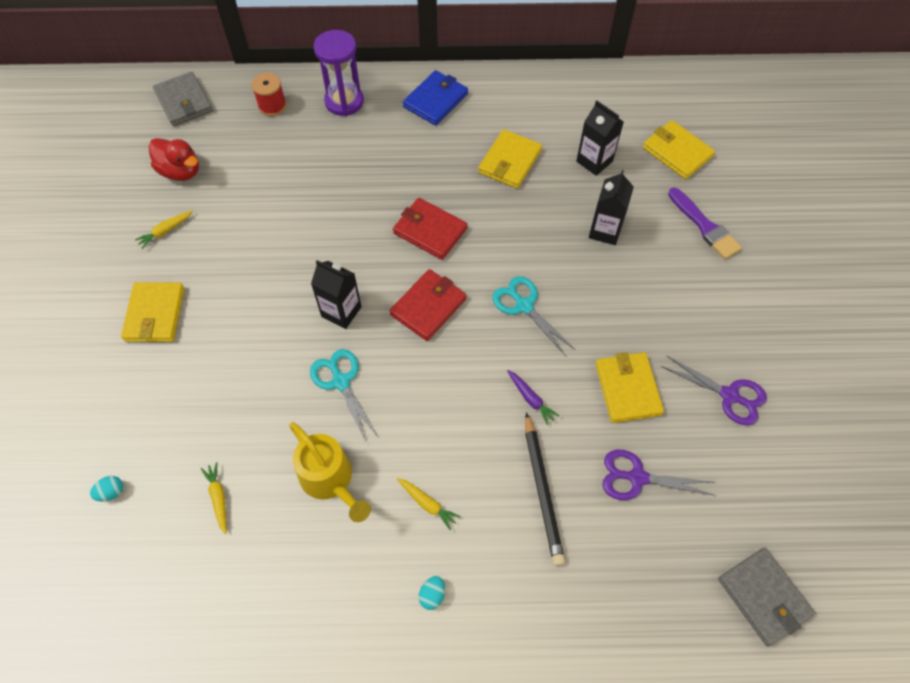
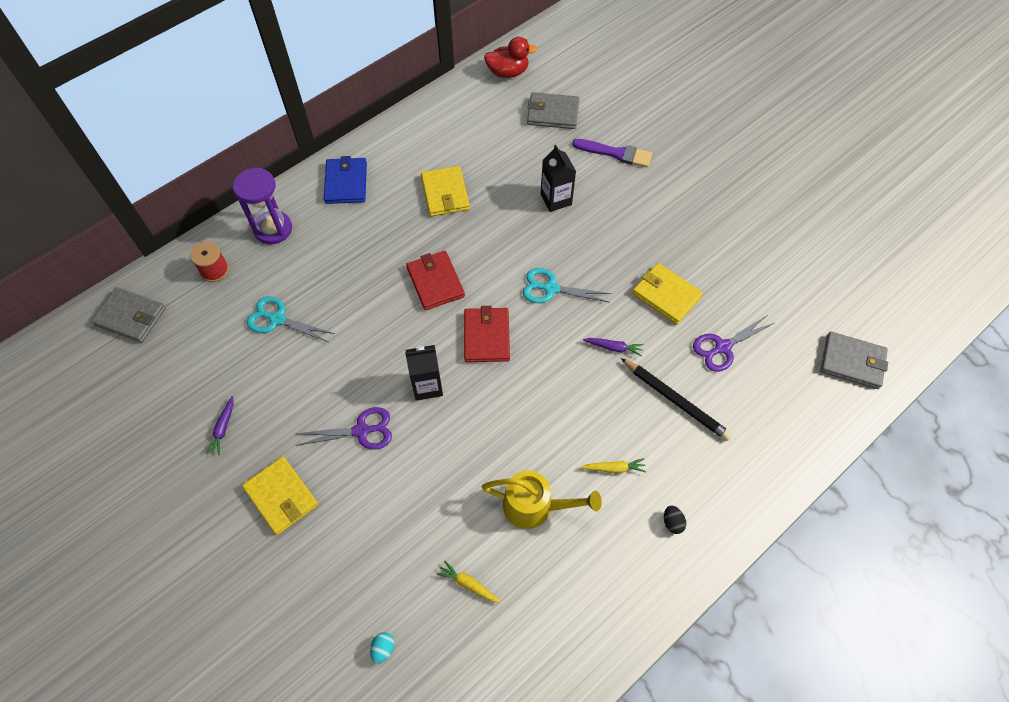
camera: 40 degrees left, 0 degrees up
(165, 231) = (223, 428): yellow carrot -> purple carrot
(180, 171) = (187, 373): red duck -> red duck (508, 72)
(341, 382) = (476, 435): turquoise scissors -> turquoise scissors (277, 319)
(430, 231) = (435, 282): red wallet -> red wallet turned 75 degrees clockwise
(432, 595) = (672, 522): turquoise egg -> black egg
(594, 161) = (504, 155): black carton -> none
(677, 152) = (552, 113): yellow wallet -> grey wallet
(729, 395) = (728, 254): purple scissors -> purple scissors (361, 431)

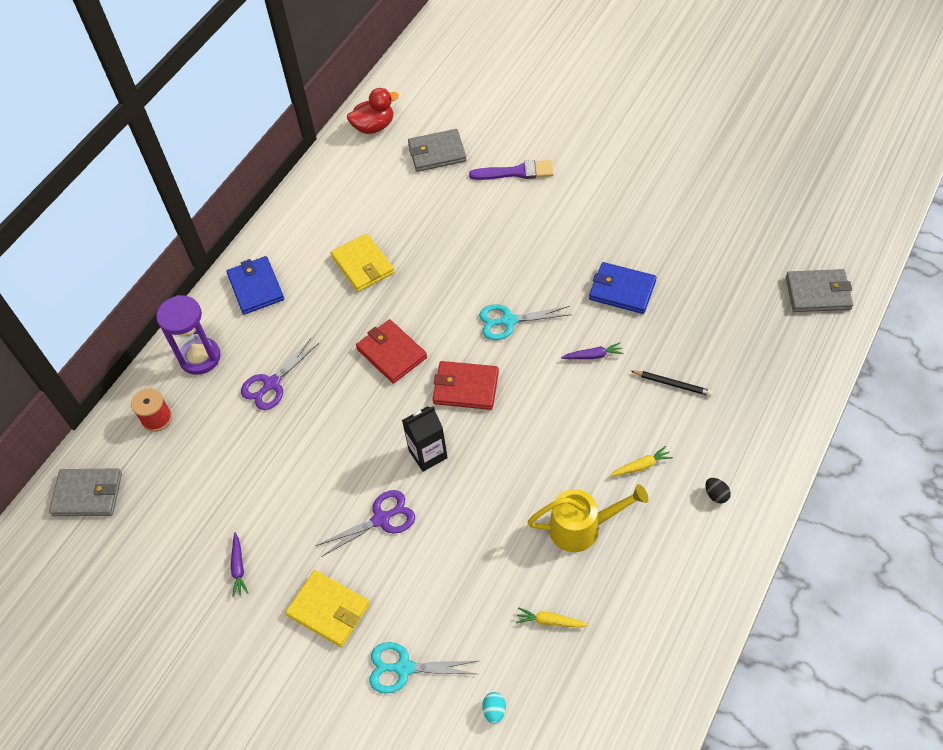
camera: 15 degrees left, 5 degrees down
(277, 319) = (246, 443): turquoise scissors -> turquoise scissors (404, 668)
(486, 336) = (466, 387): red wallet -> red wallet turned 60 degrees counterclockwise
(556, 199) = (476, 235): black carton -> none
(666, 295) = (622, 290): yellow wallet -> blue wallet
(676, 401) = (672, 384): black pencil -> black pencil, size x0.62
(722, 347) = (695, 320): purple scissors -> purple scissors (271, 384)

